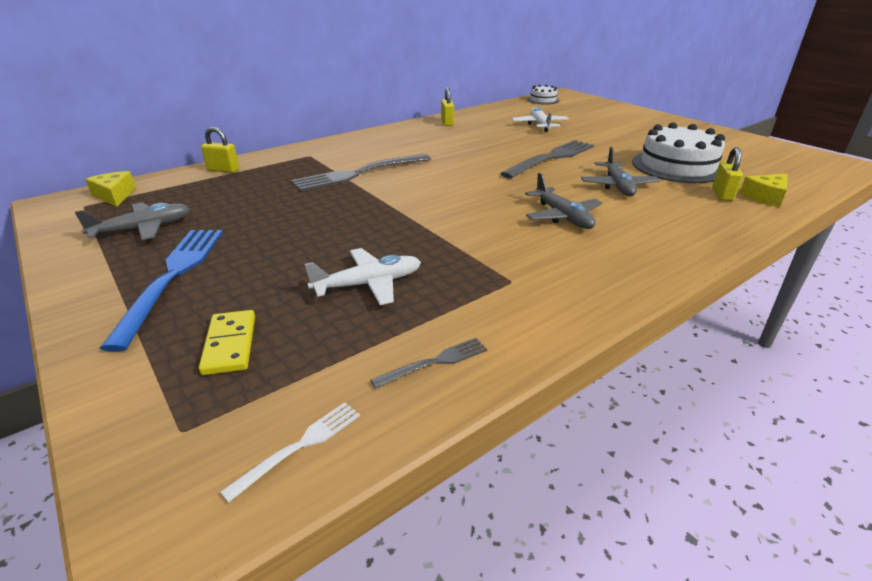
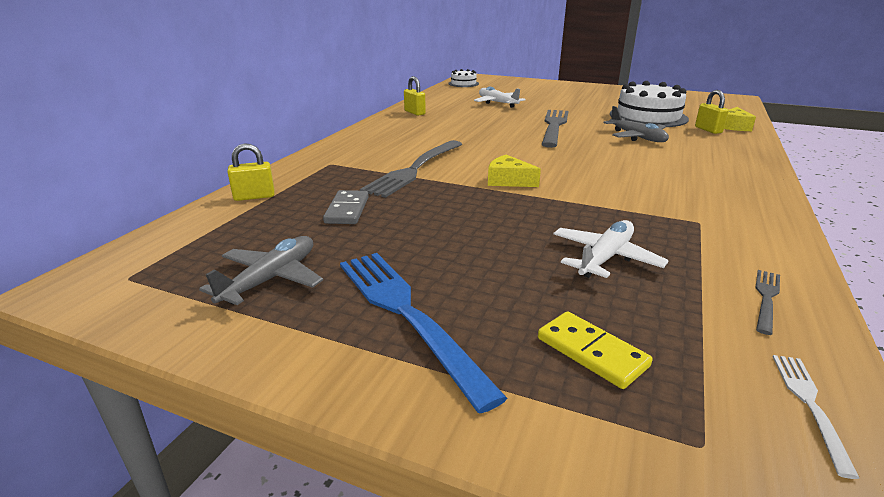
camera: 30 degrees left, 5 degrees down
(115, 196) = (154, 255): yellow cheese -> yellow cheese (508, 181)
(260, 194) = (347, 210): none -> grey domino
(562, 216) = (643, 167): grey plane -> none

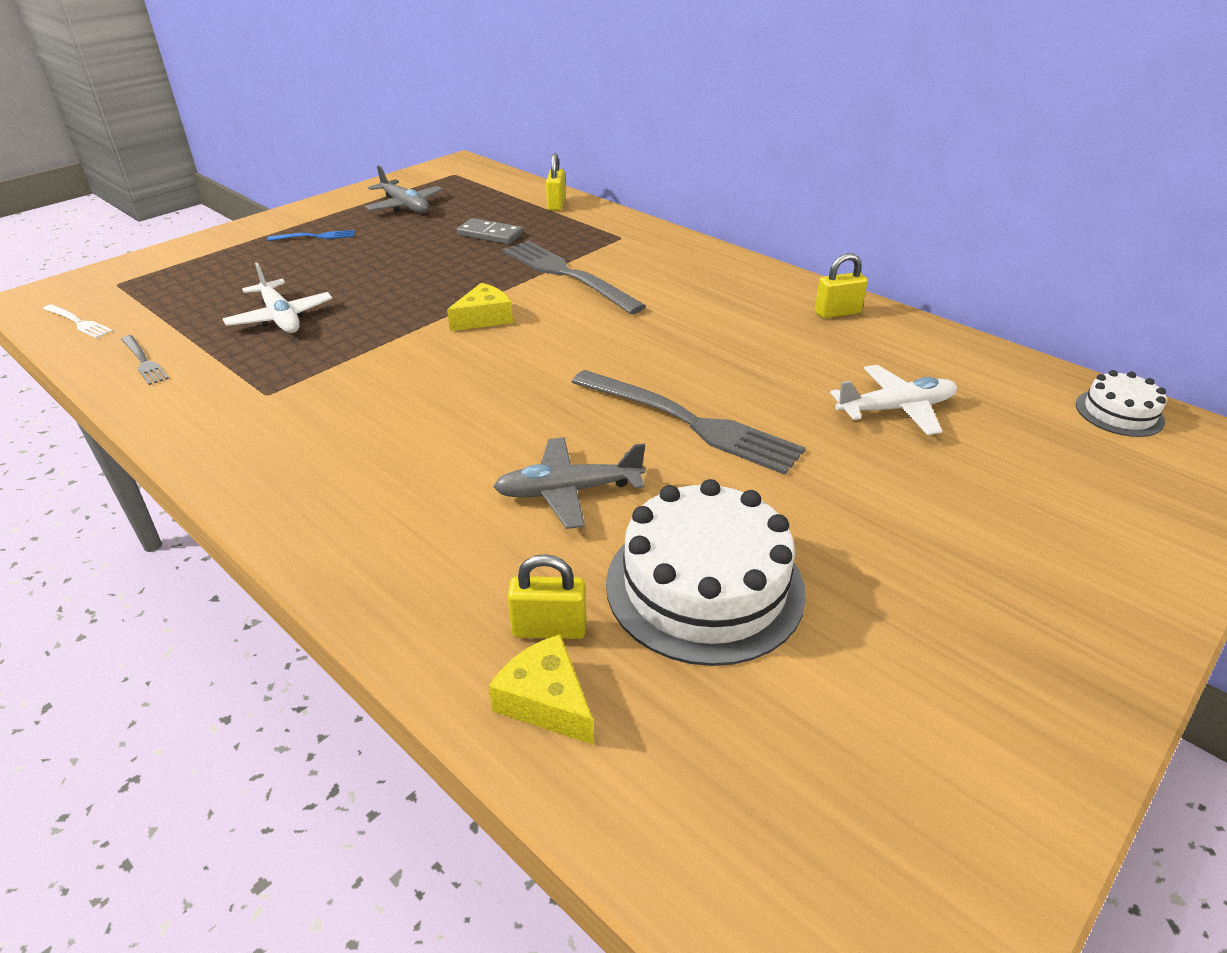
camera: 110 degrees right, 10 degrees up
(405, 313) = (316, 236): blue fork -> blue fork, size x0.47
(591, 352) = (205, 278): yellow domino -> none

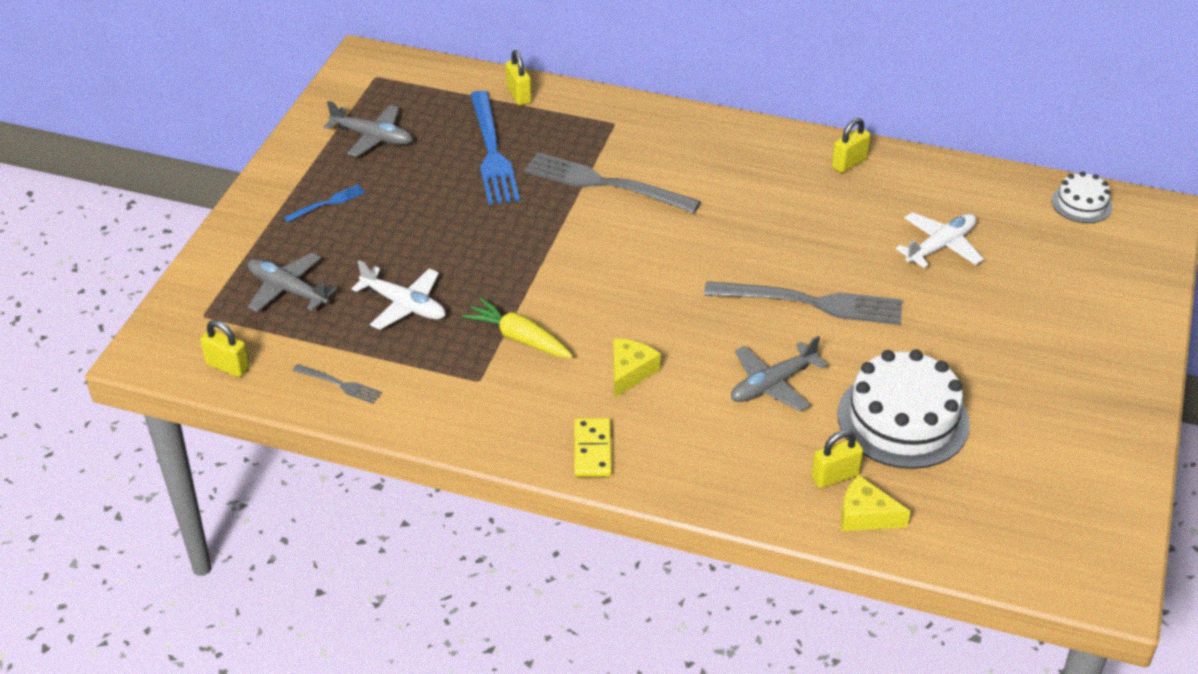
camera: 25 degrees left, 5 degrees up
(79, 322) = (228, 366): white fork -> yellow padlock
(204, 283) = (288, 290): none -> grey plane
(295, 495) = (592, 450): none -> yellow domino
(348, 370) = (519, 338): none -> yellow carrot
(484, 318) = (578, 253): yellow cheese -> yellow cheese (630, 372)
(490, 234) = (492, 153): grey domino -> blue fork

